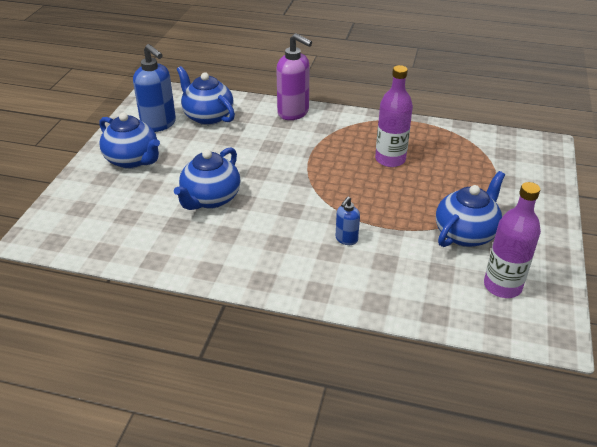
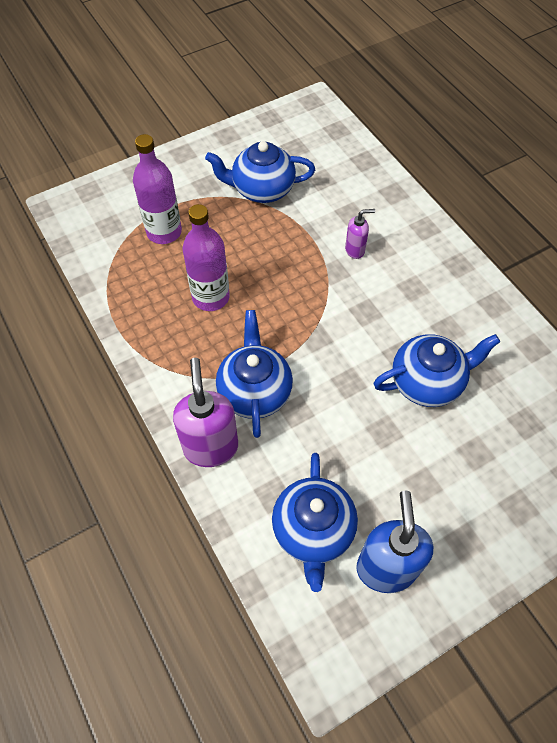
camera: 135 degrees left, 20 degrees up
(133, 160) = (466, 515): blue teapot -> blue teapot (254, 391)
(346, 239) = (355, 250): blue soap dispenser -> purple soap dispenser
(502, 286) = (297, 144): purple bottle -> purple bottle (164, 232)

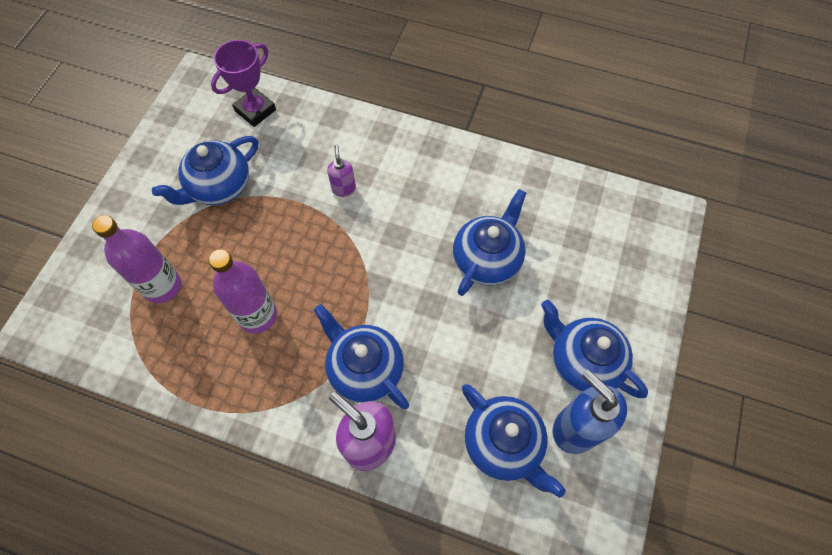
camera: 40 degrees left, 5 degrees up
(336, 151) = (255, 110): none -> purple trophy
(355, 250) = (343, 188): purple soap dispenser -> purple soap dispenser turned 45 degrees counterclockwise
(440, 522) = (583, 362): none -> blue teapot

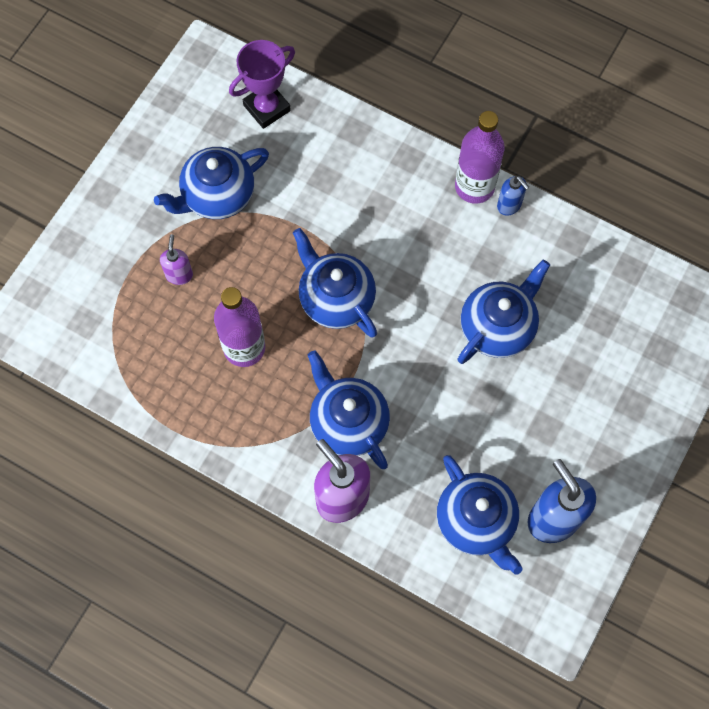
camera: 10 degrees right, 5 degrees up
(162, 286) = (148, 299): purple bottle -> purple bottle (474, 186)
(343, 188) = (354, 220): purple soap dispenser -> purple soap dispenser (179, 275)
(476, 157) = (509, 206): none -> blue soap dispenser
(583, 362) = (576, 454): blue teapot -> blue teapot (336, 299)

